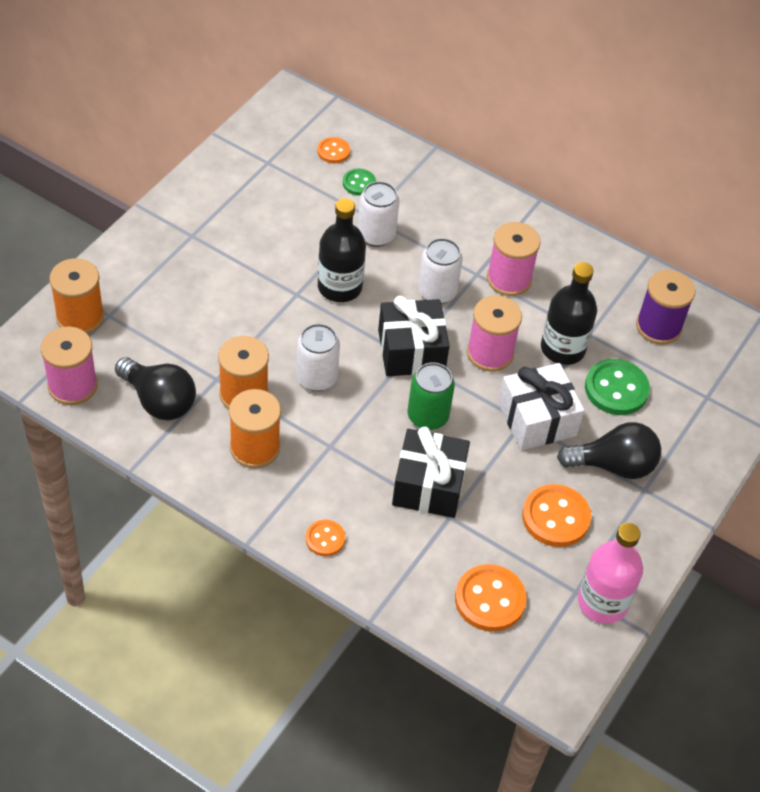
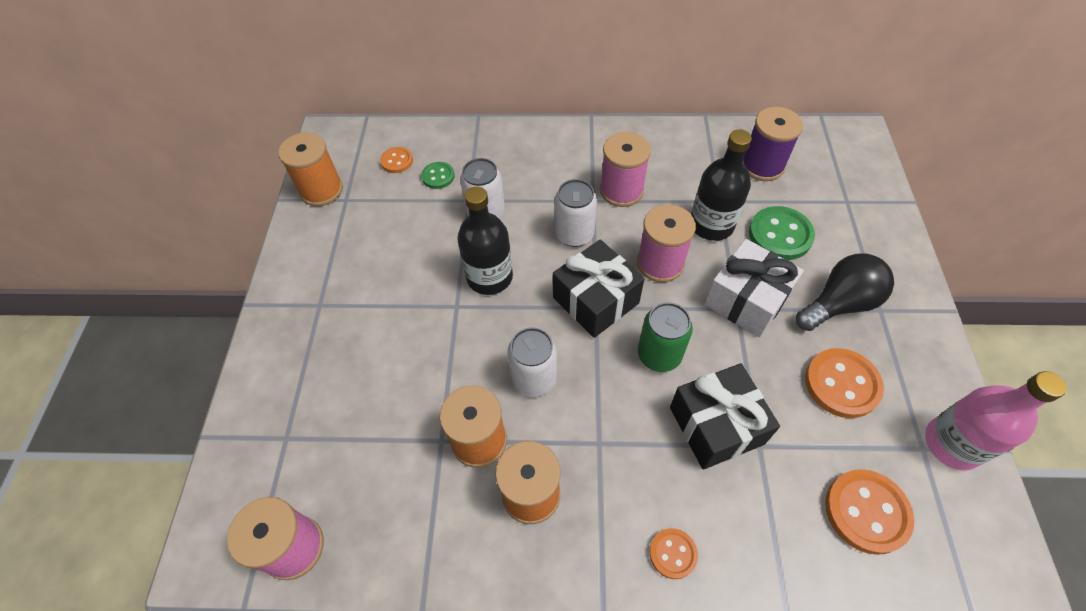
camera: 25 degrees left, 5 degrees up
(80, 317) = (255, 459): orange spool -> orange spool (321, 190)
(159, 401) = (399, 504): black light bulb -> none

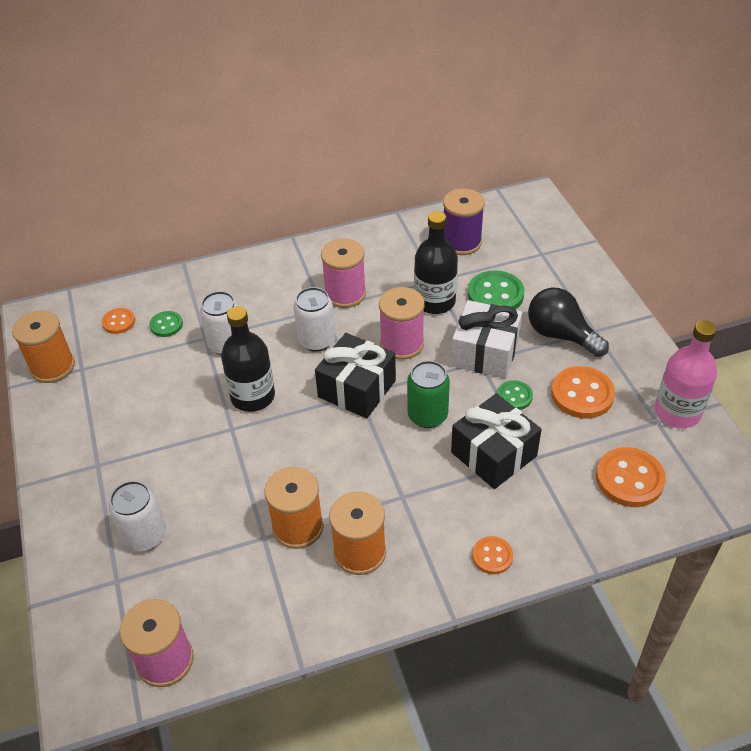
camera: 20 degrees left, 10 degrees down
(534, 379) = (327, 465): white can -> white can (145, 536)
(762, 362) = (514, 396): none -> green button
(839, 304) = (560, 335): black light bulb -> black light bulb turned 90 degrees counterclockwise

